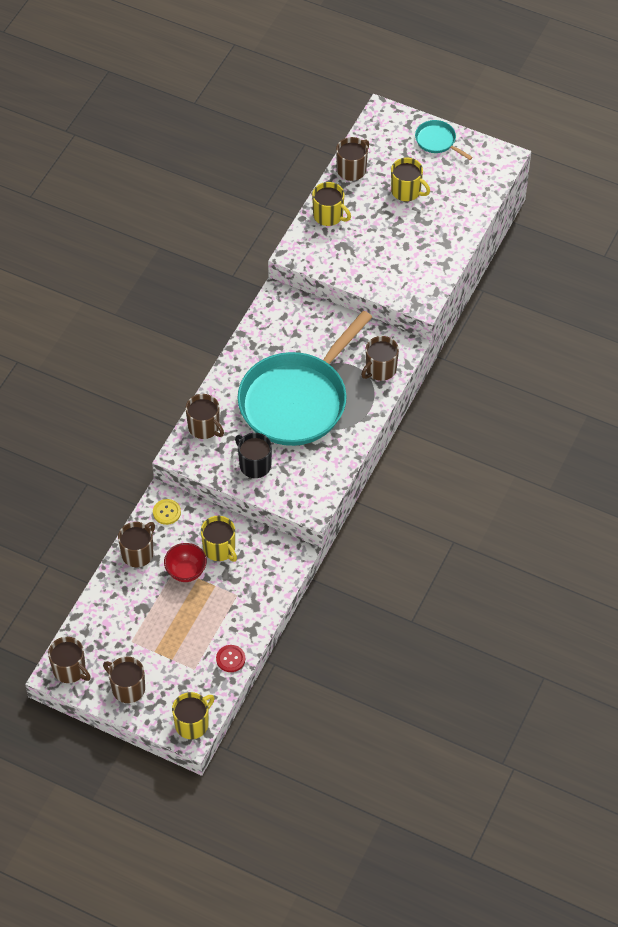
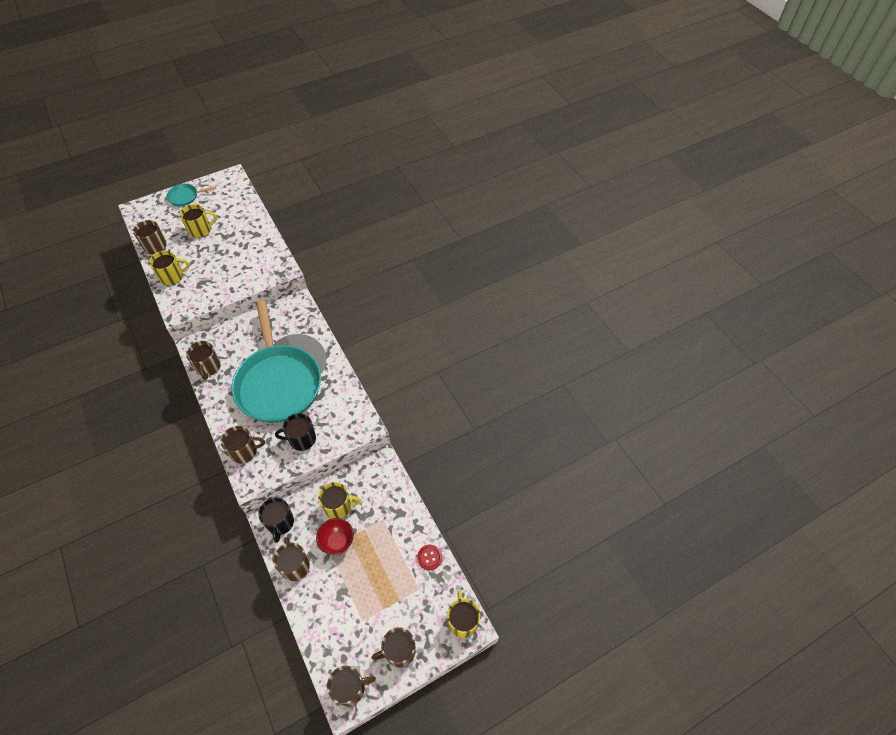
camera: 55 degrees left, 0 degrees up
(166, 512) = (280, 523): yellow button -> black mug
(380, 369) = (301, 324): brown mug -> brown mug (208, 367)

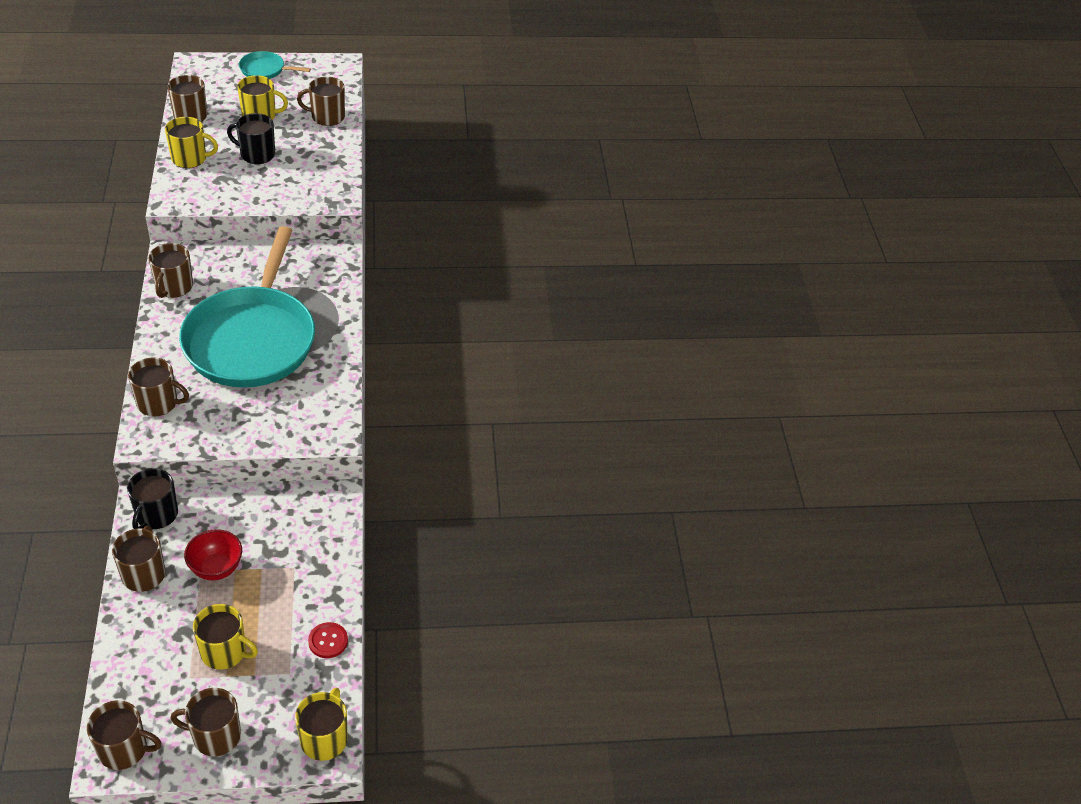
camera: 20 degrees right, 10 degrees down
(243, 215) = (327, 117): none -> brown mug
(302, 439) = (241, 418): black mug -> black mug (256, 154)
(338, 506) = (244, 527): yellow mug -> yellow mug (224, 652)

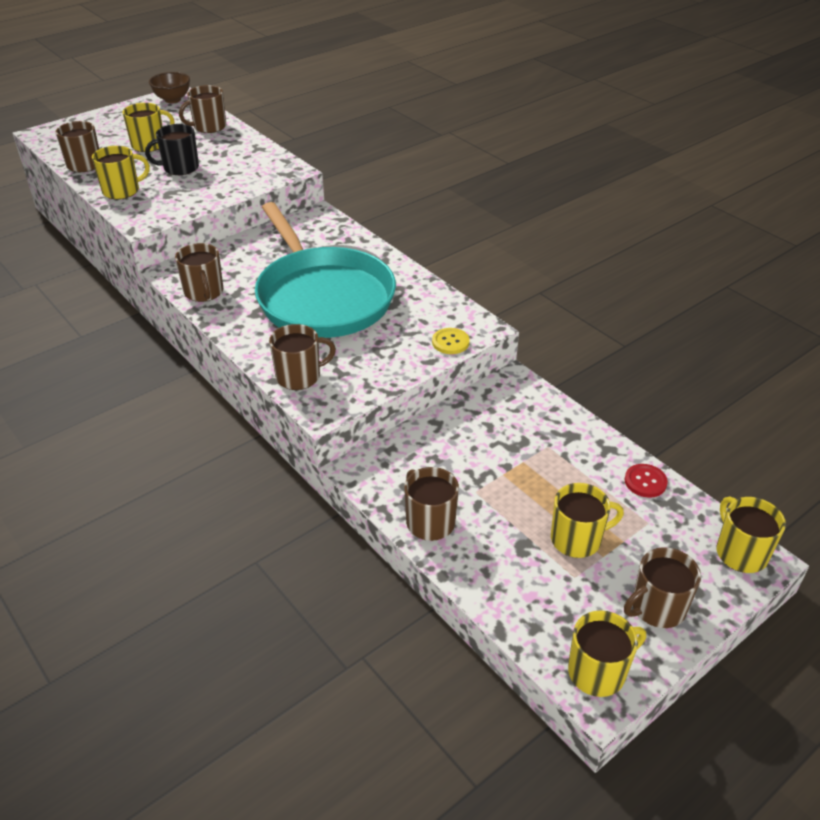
camera: 30 degrees left, 5 degrees down
(124, 749) = (598, 671): brown mug -> yellow mug
(156, 515) = (382, 472): black mug -> none
(216, 568) = (487, 482): red bowl -> none
(264, 70) = (114, 117): turquoise pan -> none
(297, 436) = (450, 342): none -> yellow button
(331, 69) = (173, 99): none -> brown bowl

